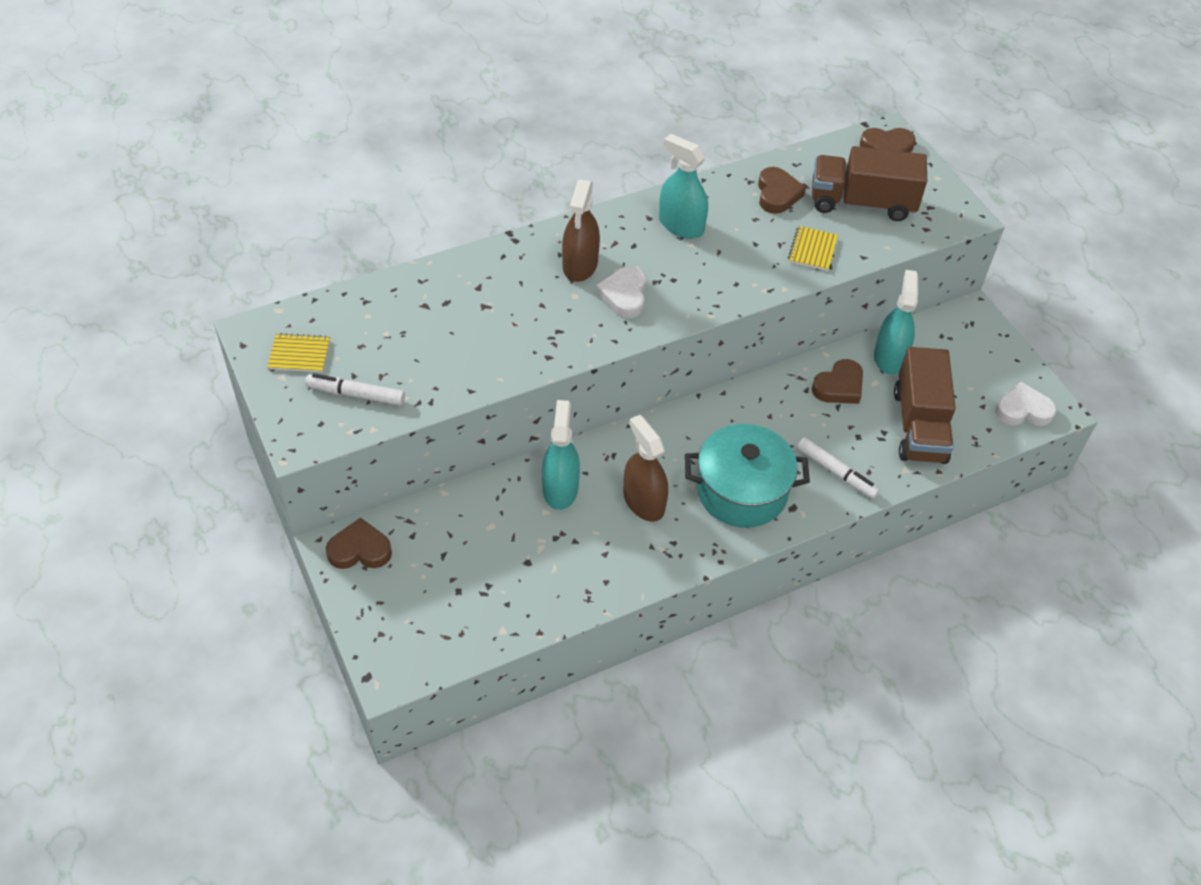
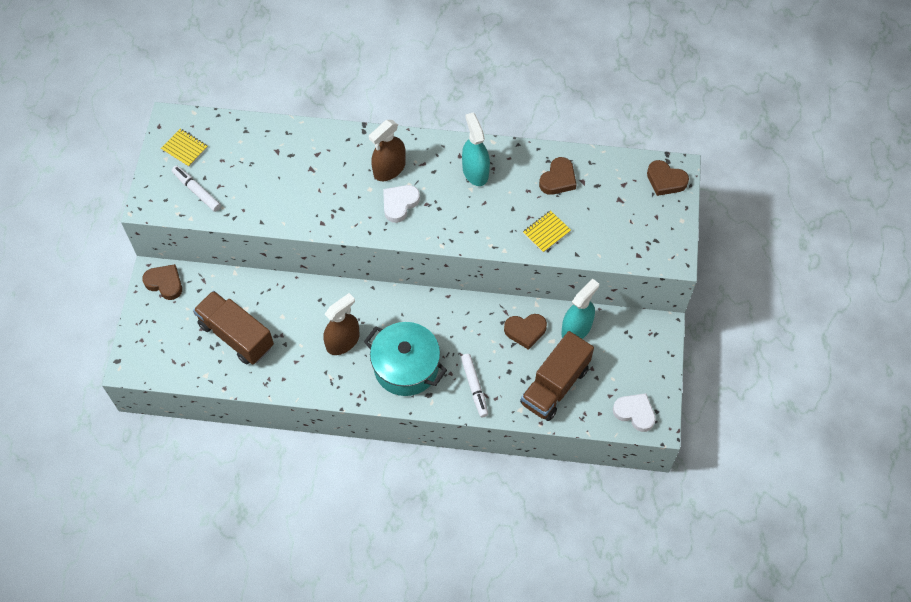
camera: 35 degrees right, 10 degrees up
(560, 488) = (301, 306): turquoise spray bottle -> none
(643, 501) = (343, 341): brown spray bottle -> brown spray bottle turned 45 degrees clockwise
(862, 202) = (610, 214): brown truck -> brown truck (236, 335)

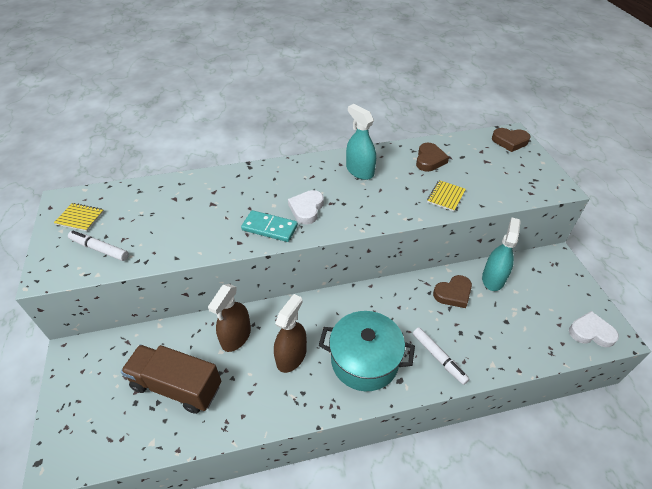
camera: 20 degrees left, 15 degrees down
(165, 283) = (85, 357): brown heart -> none
(355, 215) = (269, 228): none -> turquoise domino
(389, 169) = (284, 186): brown spray bottle -> brown spray bottle (236, 336)
(555, 385) = (508, 331): brown truck -> none

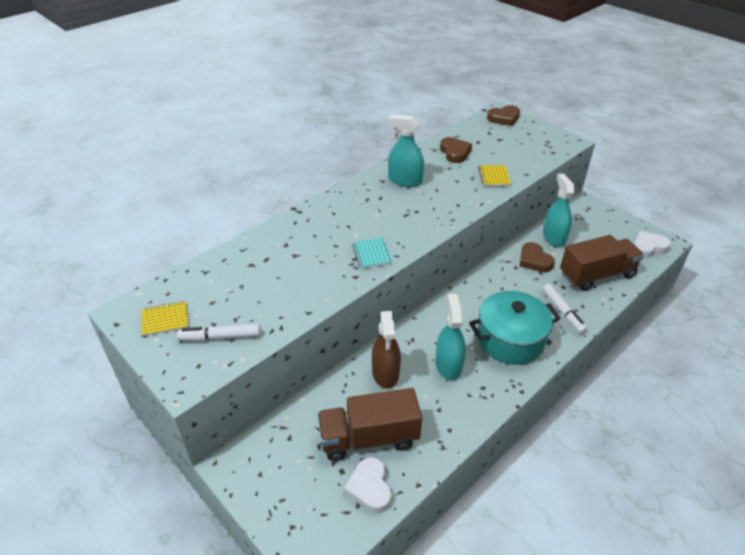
camera: 30 degrees left, 5 degrees down
(269, 228) = (371, 254): turquoise domino -> turquoise notebook
(291, 356) = (448, 365): brown spray bottle -> turquoise spray bottle
(306, 209) = (389, 227): white heart -> white heart (370, 487)
(439, 357) = (563, 312): white marker -> white marker turned 45 degrees clockwise
(453, 293) = (534, 260): brown heart -> brown heart turned 120 degrees clockwise
(506, 336) = (596, 275): none -> brown truck

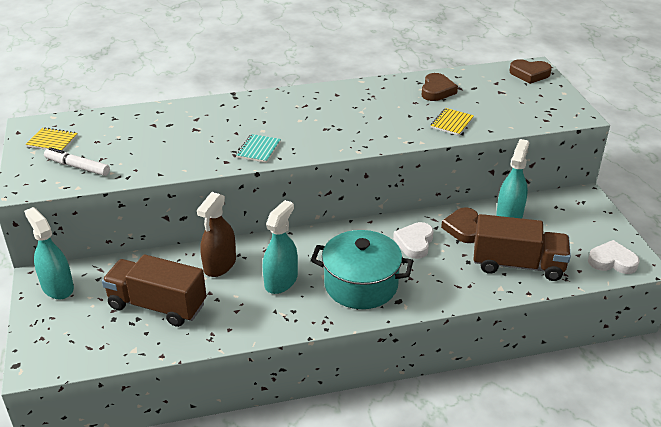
camera: 30 degrees right, 5 degrees down
(370, 487) = (122, 339): white heart -> white heart (414, 243)
(405, 180) = (358, 100): turquoise spray bottle -> turquoise spray bottle (57, 287)
(563, 312) = (442, 282): white marker -> none

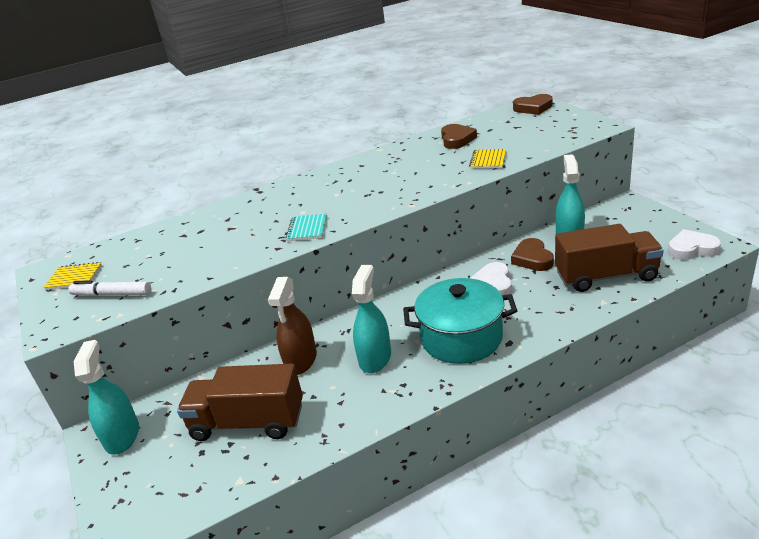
camera: 10 degrees left, 5 degrees down
(57, 287) = (122, 436): turquoise spray bottle -> turquoise spray bottle turned 45 degrees clockwise

